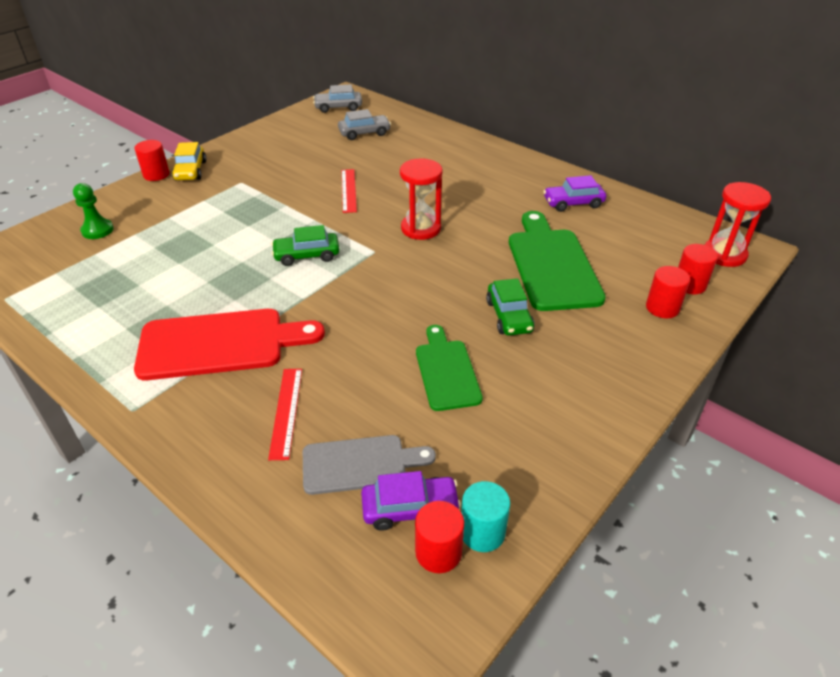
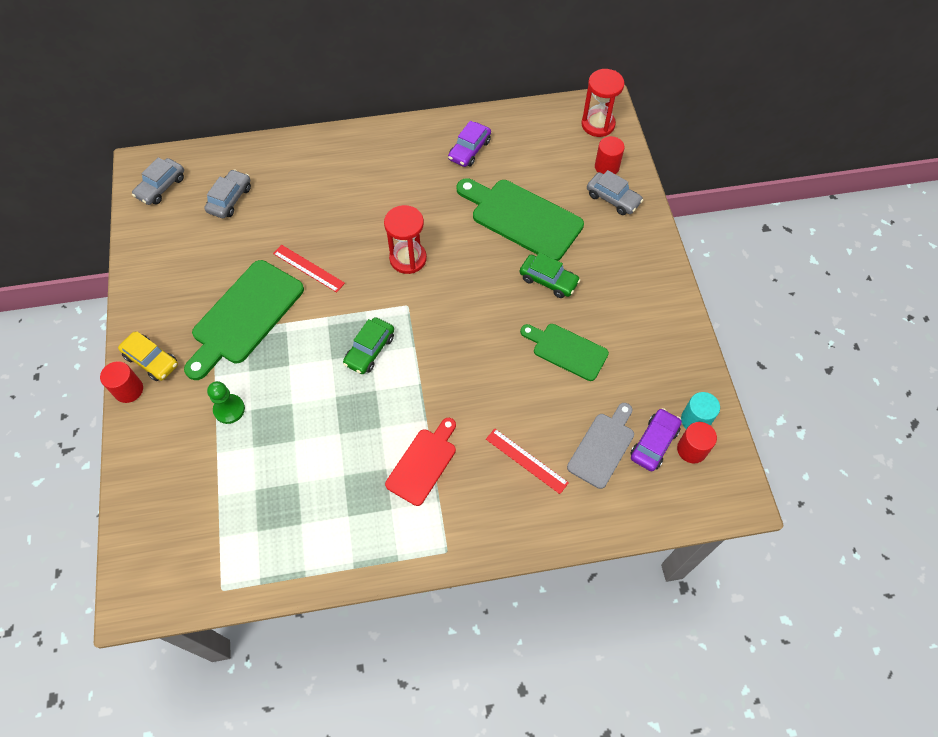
camera: 50 degrees left, 20 degrees up
(97, 230) = (180, 478): green pawn -> green pawn (229, 409)
(220, 344) = (423, 463): red cutting board -> red cutting board, size x0.61
(271, 186) = (245, 316): none -> green cutting board
(662, 308) = (613, 198): red cylinder -> grey car

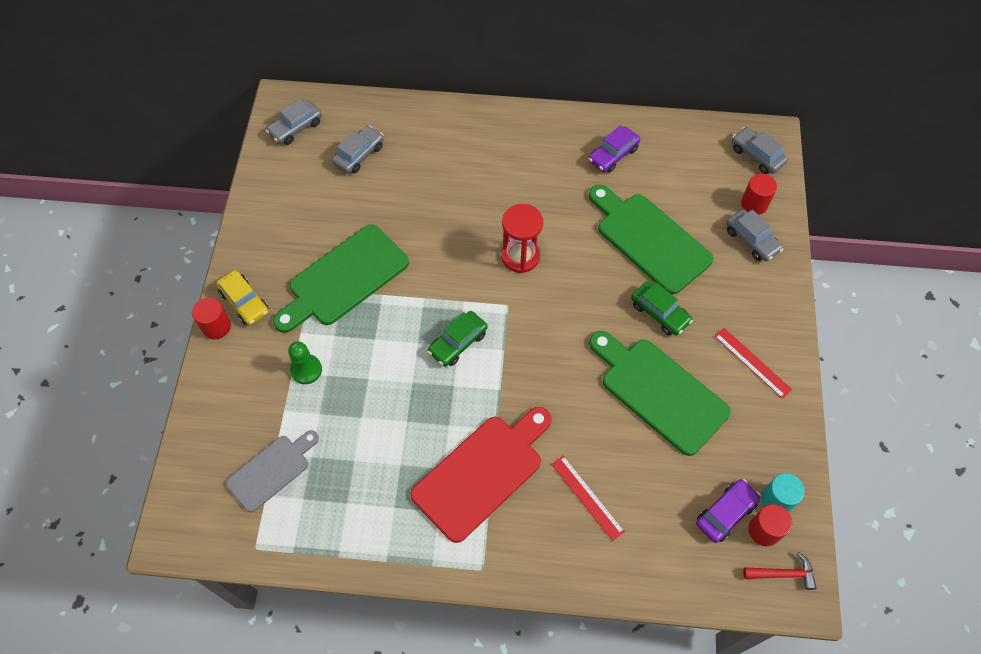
camera: 15 degrees right, 0 degrees up
(308, 268) = (418, 244): red ruler -> red ruler (752, 362)
(423, 463) = (482, 473): red cutting board -> red cutting board, size x1.63
(567, 350) = (659, 392): green cutting board -> green cutting board, size x1.63
(598, 124) = (756, 155): red hourglass -> grey car
(602, 447) = (670, 503): grey cutting board -> grey cutting board (271, 470)
(718, 483) = (783, 574): none -> red hammer

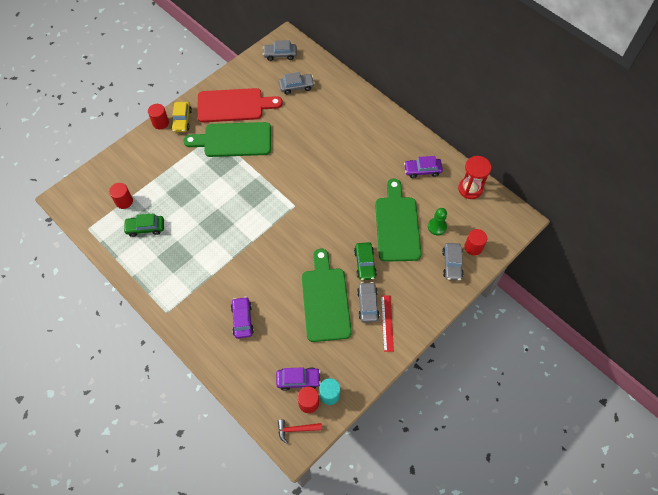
camera: 40 degrees right, 0 degrees up
(271, 470) = (124, 201): grey cutting board -> red cylinder
(306, 370) = (178, 169): green pawn -> green pawn (437, 227)
(458, 343) = (255, 206): green car -> green car (145, 228)
(482, 473) = (207, 271): red cutting board -> red cutting board (234, 105)
(520, 256) = (324, 187): red hourglass -> red hourglass (470, 189)
(587, 497) = (242, 320): red ruler -> purple car
(756, 155) = (502, 224): grey car -> grey car (367, 304)
(783, 574) = (296, 429): red hammer -> red hammer turned 135 degrees clockwise

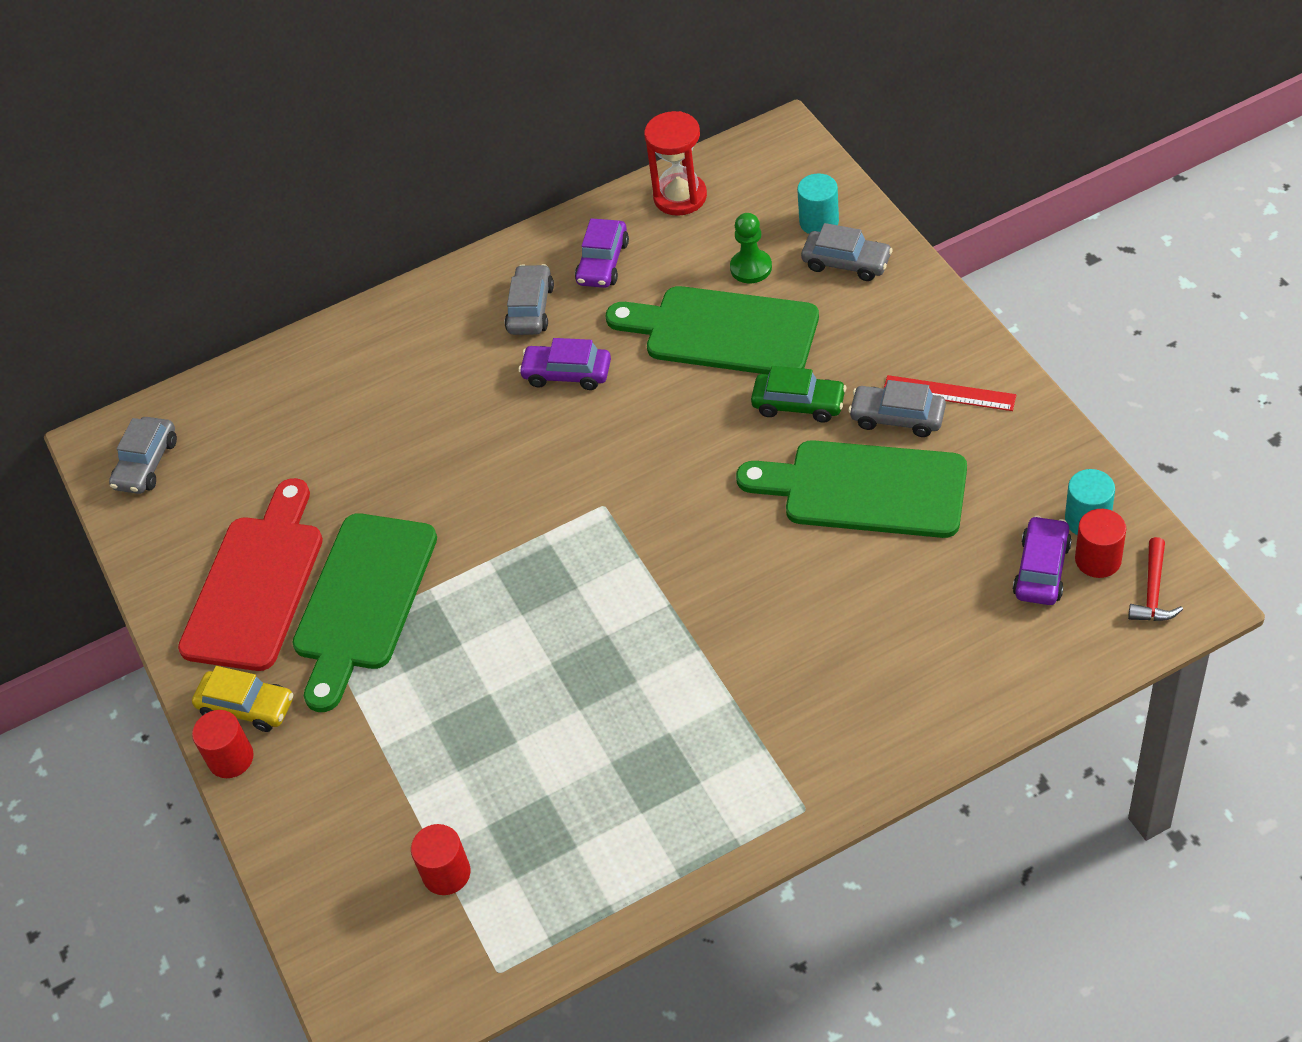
camera: 65 degrees left, 10 degrees down
(145, 228) = (548, 830): green car -> none
(242, 320) = (869, 653): purple car -> purple car (567, 374)
(296, 86) = (263, 447): grey car -> grey car (530, 309)
(473, 247) = (819, 222): red cylinder -> turquoise cylinder

